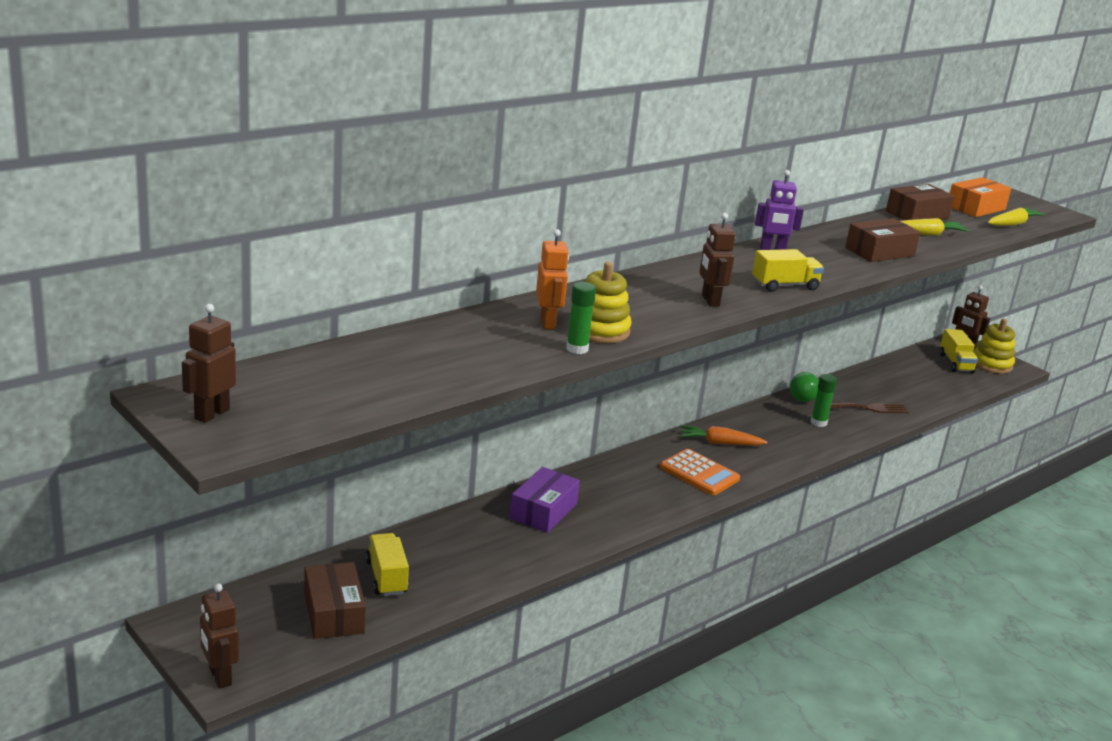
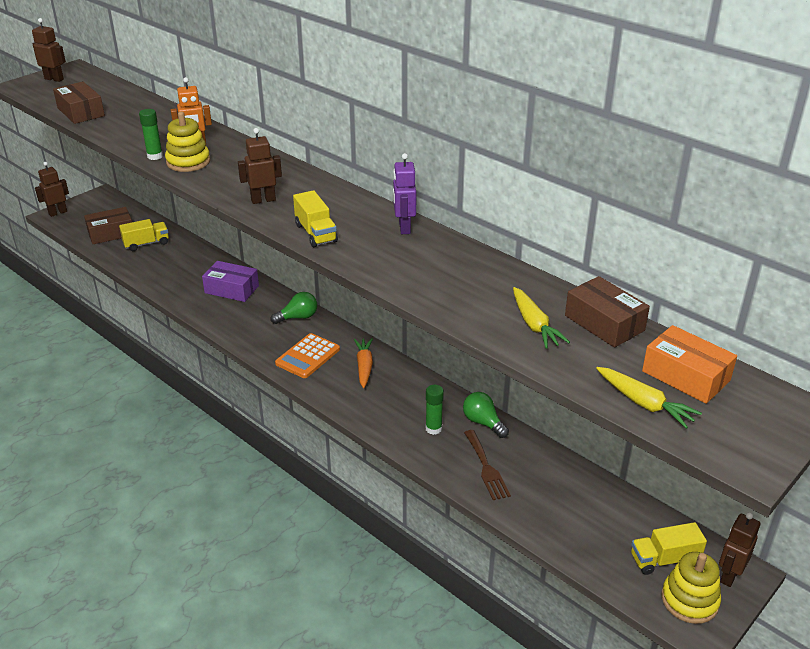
camera: 85 degrees right, 10 degrees up
(619, 471) = (298, 317): none -> green light bulb
(879, 252) = (445, 288): brown box -> brown box (81, 112)

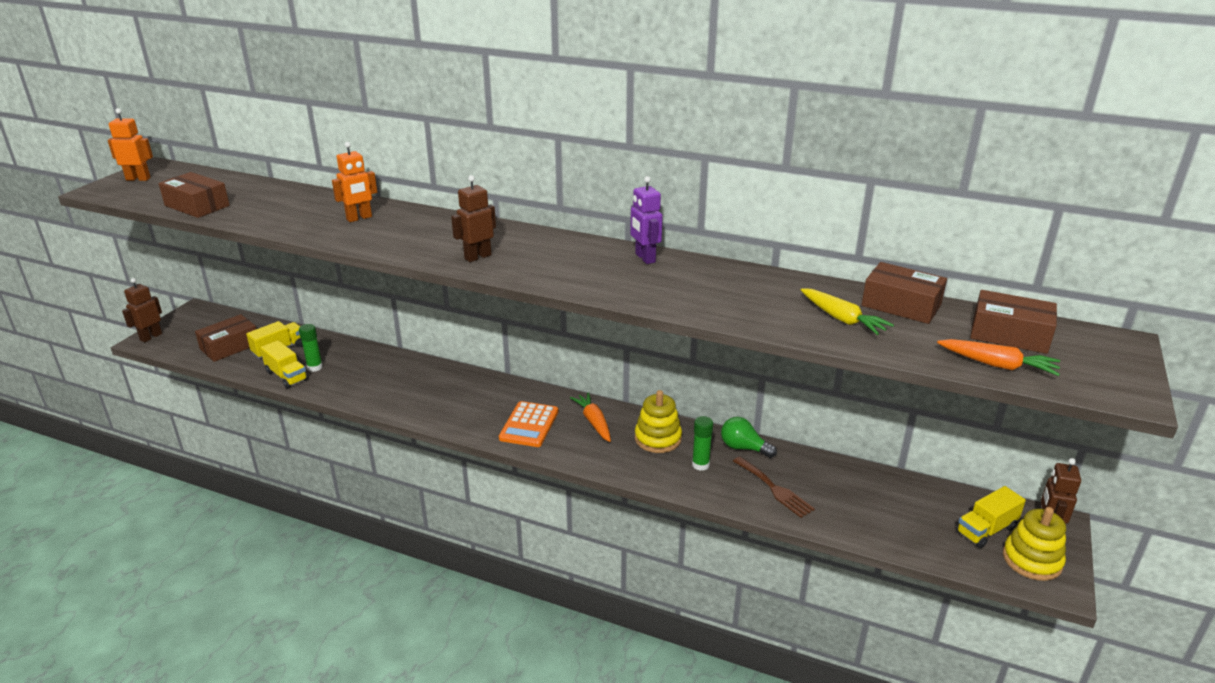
camera: 20 degrees left, 5 degrees down
(54, 79) = (138, 179): brown robot -> orange robot
(155, 156) = (321, 235): green glue stick -> green glue stick (315, 367)
(188, 162) = (364, 235): yellow stacking toy -> yellow stacking toy (658, 438)
(231, 289) = (405, 376): purple box -> none
(298, 317) = (495, 389): green light bulb -> none
(316, 233) = (559, 277): yellow truck -> yellow truck (287, 376)
(644, 403) = (998, 365): yellow carrot -> orange carrot
(685, 376) = (1009, 335): orange box -> brown box

